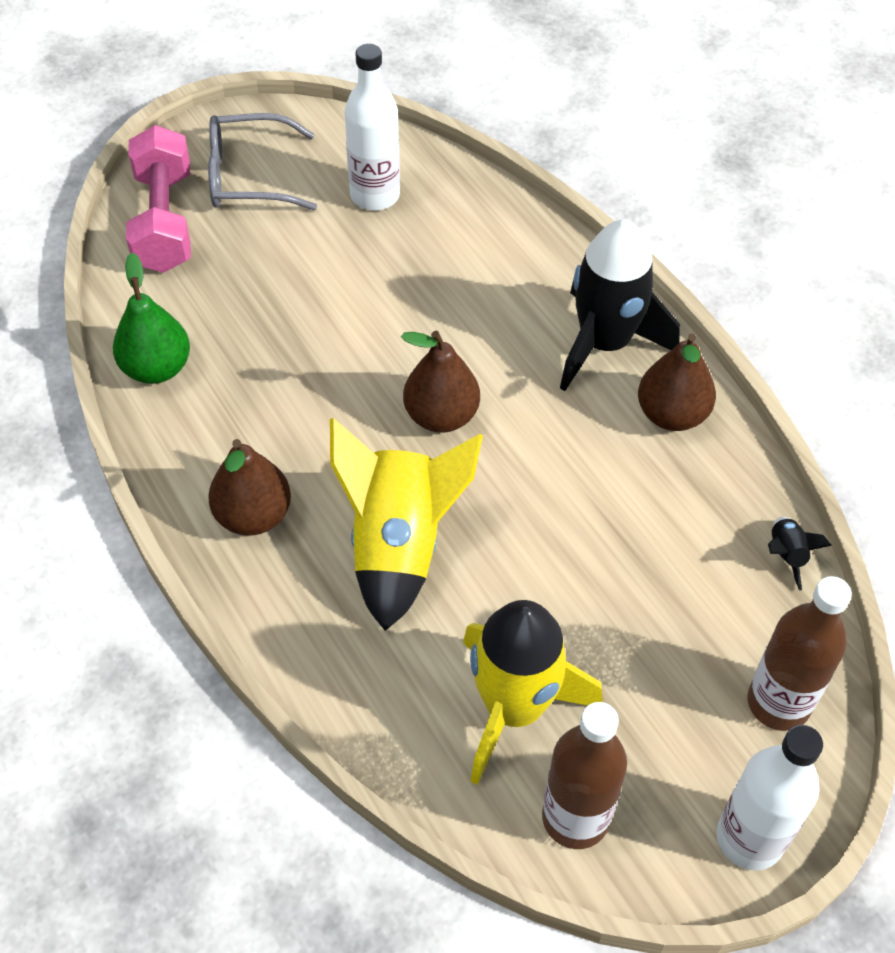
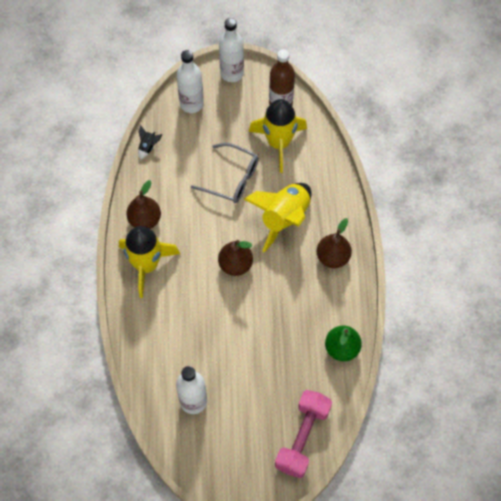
camera: 150 degrees left, 10 degrees up
(249, 176) = (247, 447): grey glasses -> grey glasses (232, 179)
(604, 343) = (146, 265): black rocket -> yellow rocket
(778, 703) = (191, 104): brown bottle -> white bottle

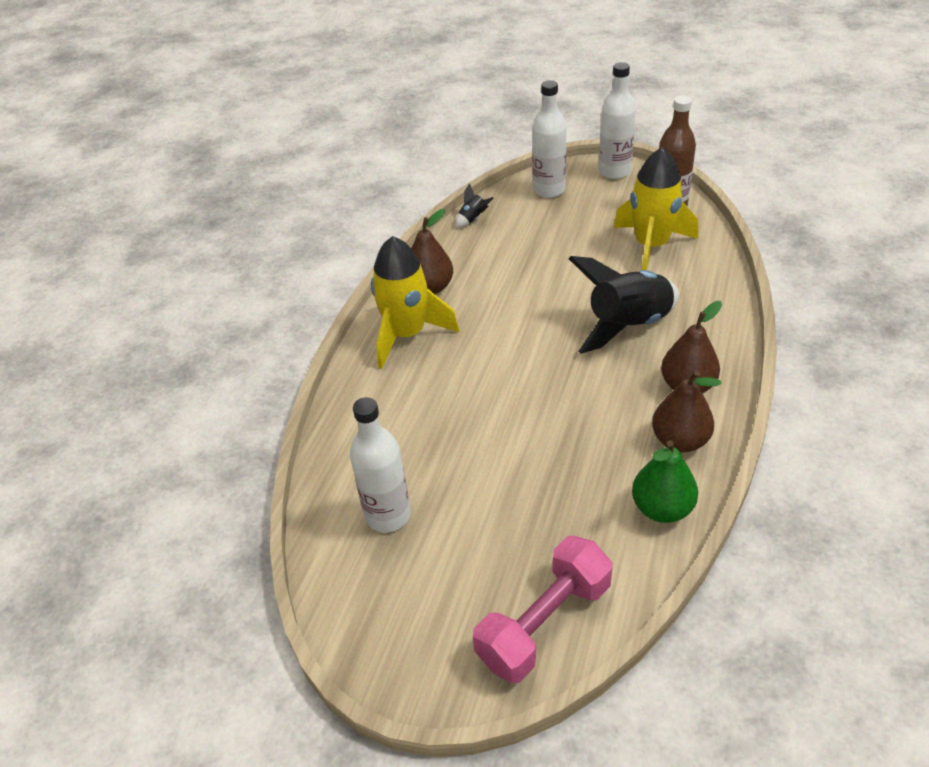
camera: 25 degrees right, 20 degrees down
(232, 179) = (569, 269): grey glasses -> none
(235, 265) = (533, 361): brown pear -> brown pear (680, 440)
(284, 218) = (627, 325): yellow rocket -> black rocket

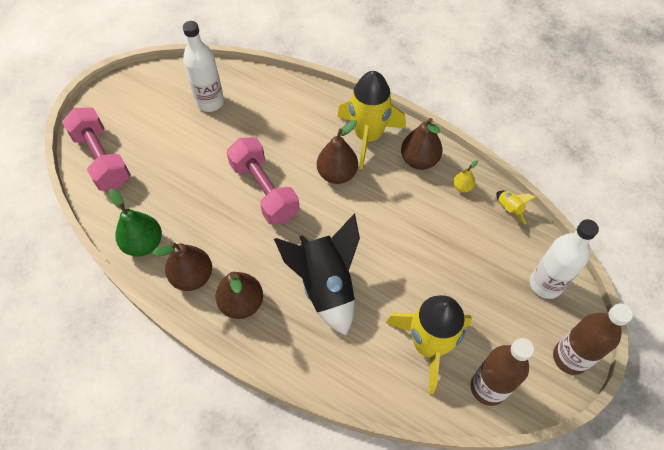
camera: 100 degrees right, 15 degrees up
(456, 252) = (462, 187): none -> yellow pear
(473, 219) = (509, 209): black rocket -> yellow rocket
(474, 349) = (337, 174): none -> brown pear
(525, 408) = (264, 190): none -> pink dumbbell
(614, 171) = (570, 358): white bottle -> brown bottle

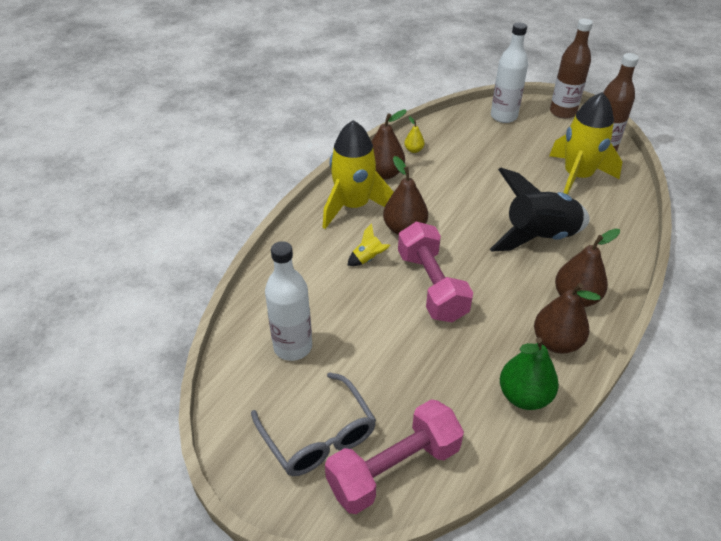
camera: 90 degrees left, 15 degrees down
(134, 119) = (318, 436): none -> grey glasses
(264, 190) = (431, 286): pink dumbbell -> pink dumbbell turned 75 degrees counterclockwise
(509, 209) = (434, 127): yellow rocket -> yellow rocket (368, 259)

